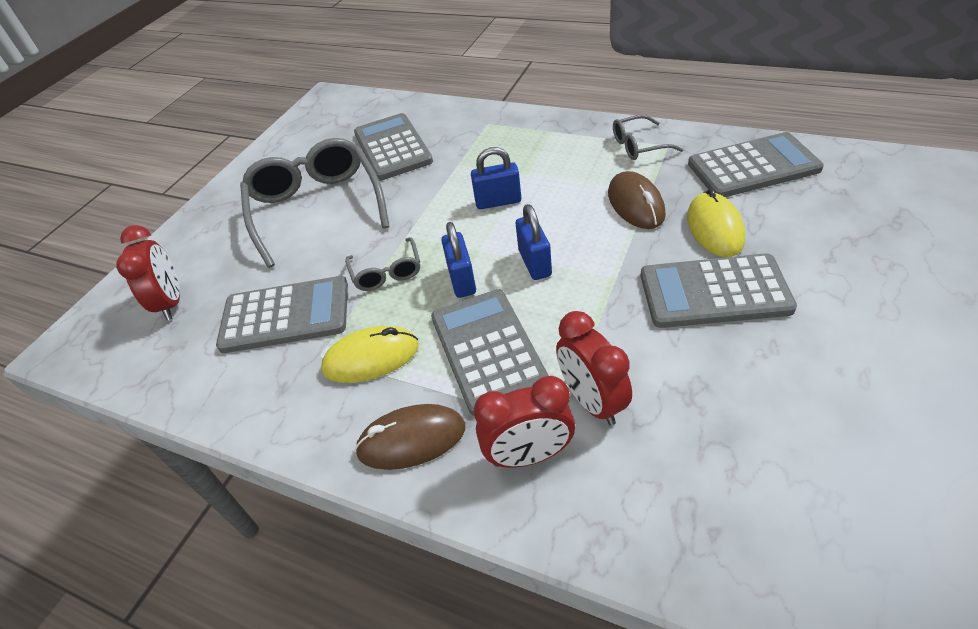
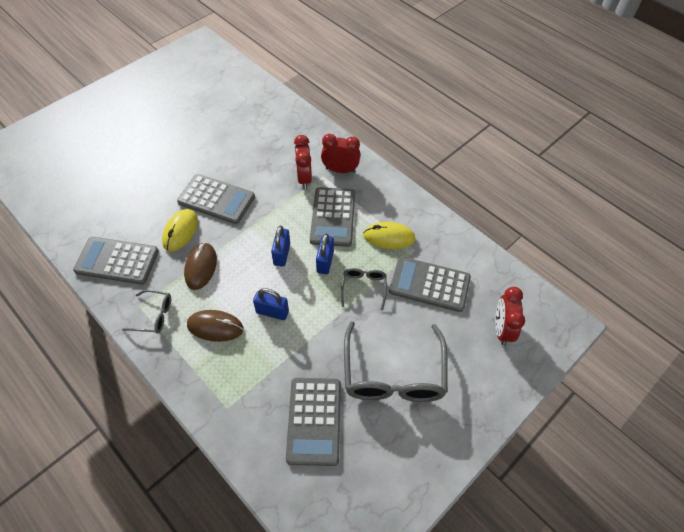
camera: 165 degrees left, 10 degrees up
(411, 440) = (383, 193): brown mouse -> brown mouse (215, 327)

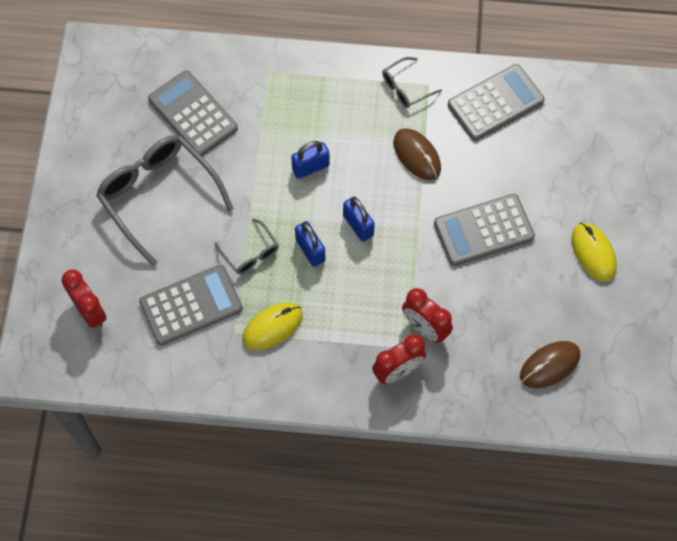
camera: 140 degrees right, 10 degrees up
(180, 231) = (476, 172): yellow mouse -> yellow mouse (593, 253)
(215, 327) = (345, 118): brown mouse -> brown mouse (549, 365)
(333, 217) = (349, 305): grey calculator -> none

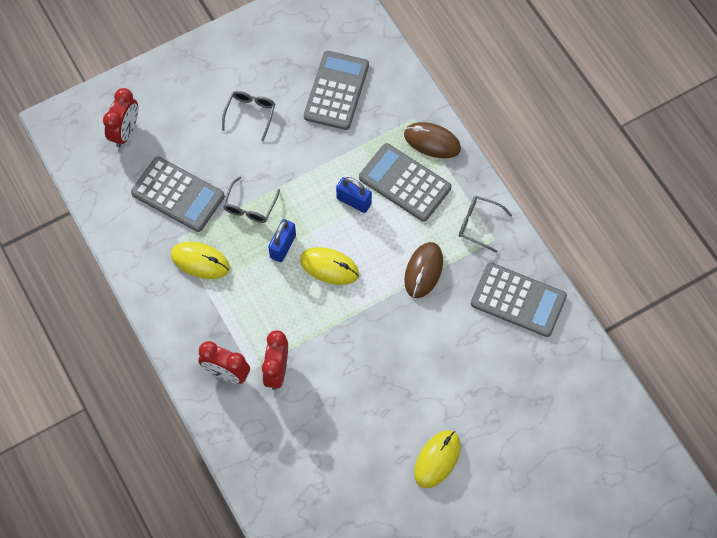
camera: 55 degrees right, 0 degrees up
(158, 196) = (250, 114): grey glasses -> grey glasses, size x0.48
(358, 225) = (329, 267): blue padlock -> yellow mouse
(483, 230) = (394, 362): grey calculator -> grey calculator (404, 183)
(549, 365) = (311, 485): brown mouse -> brown mouse (432, 142)

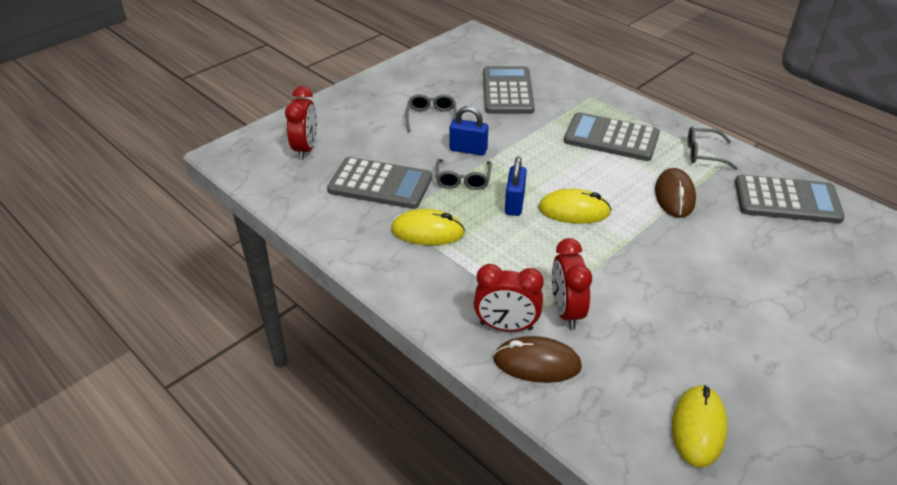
camera: 15 degrees left, 25 degrees down
(354, 201) = (569, 158): blue padlock -> blue padlock (468, 150)
(432, 142) = (618, 108): brown mouse -> brown mouse (537, 363)
(437, 459) = (813, 358): yellow mouse -> yellow mouse (698, 428)

